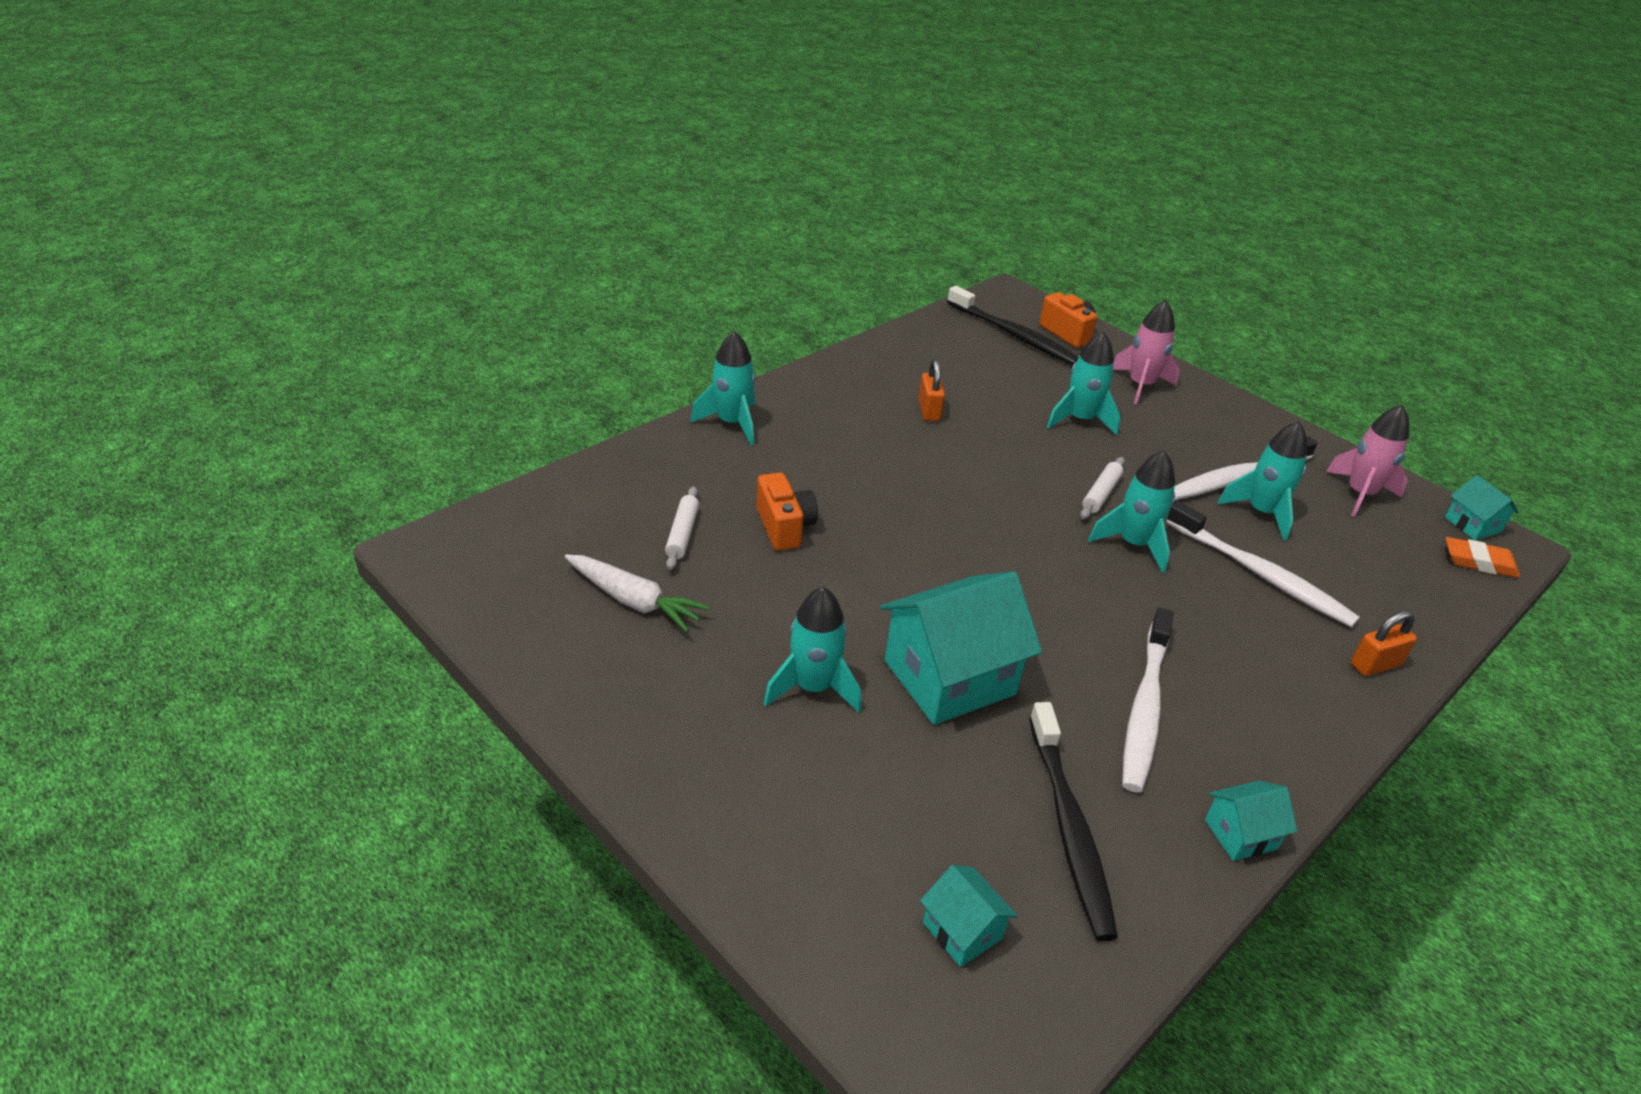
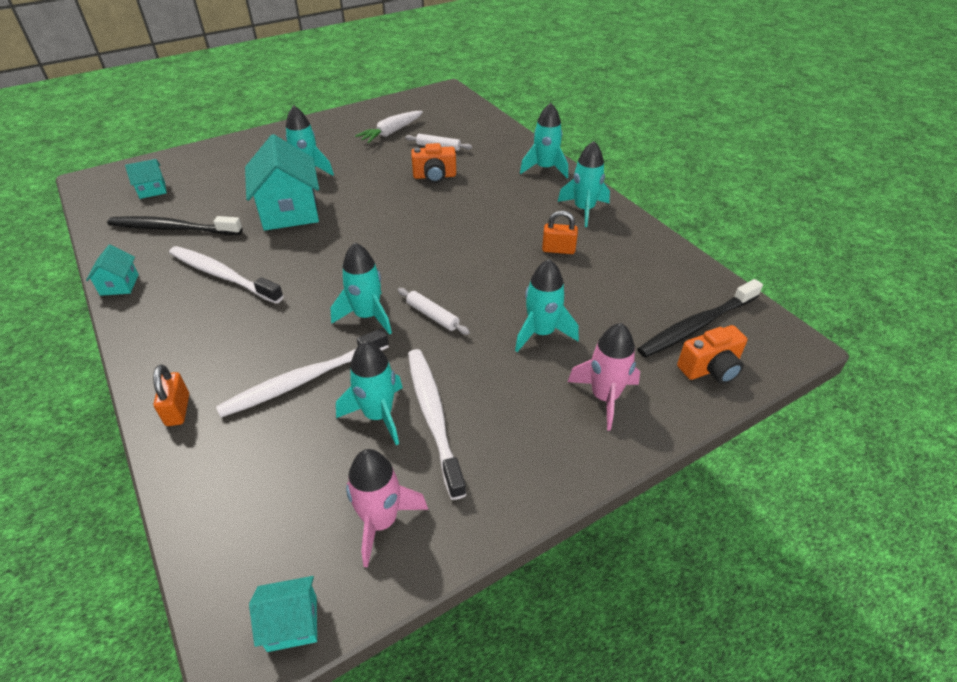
camera: 105 degrees right, 5 degrees up
(833, 392) = (584, 210): none -> turquoise rocket
(1479, 562) = (236, 584): orange eraser -> none

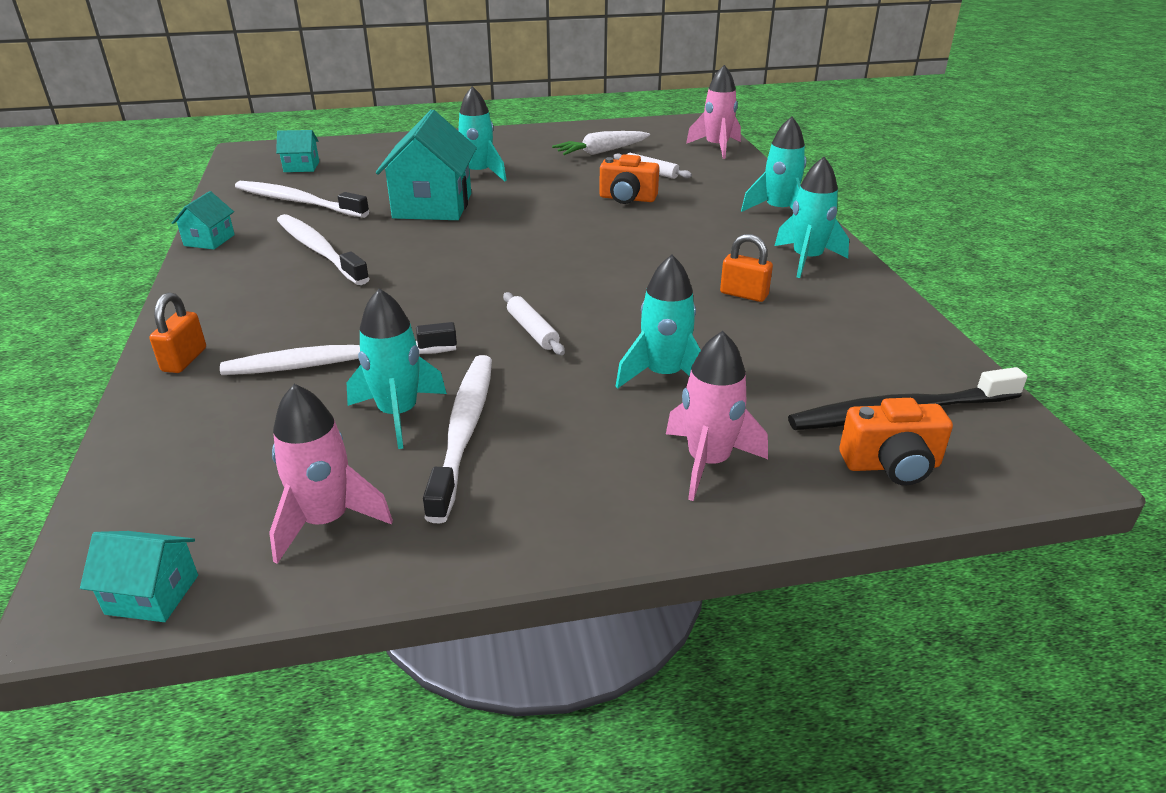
camera: 20 degrees right, 10 degrees down
(173, 228) = (298, 202): black toothbrush -> white toothbrush
(367, 316) = (453, 316): turquoise rocket -> none
(473, 114) = (716, 147): none -> pink rocket

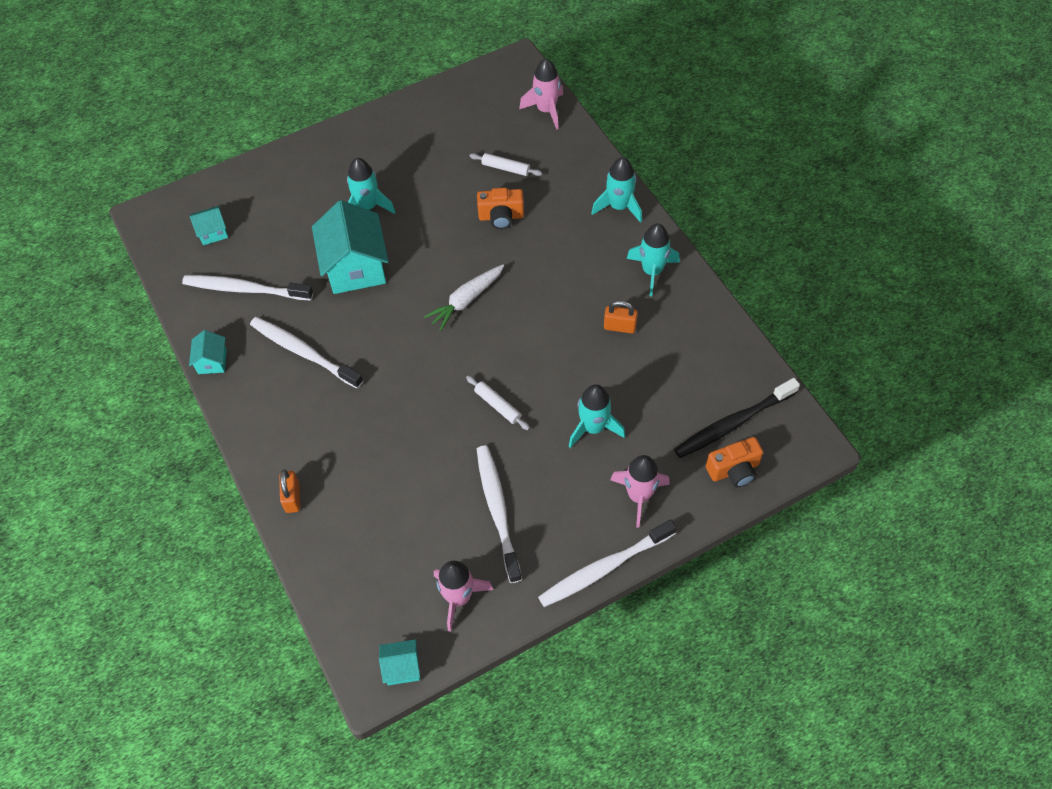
camera: 15 degrees left, 25 degrees up
(336, 361) = (390, 472): white toothbrush -> white toothbrush (604, 568)
(398, 414) = (453, 507): turquoise rocket -> none
(601, 152) = (453, 142): white carrot -> white carrot (466, 300)

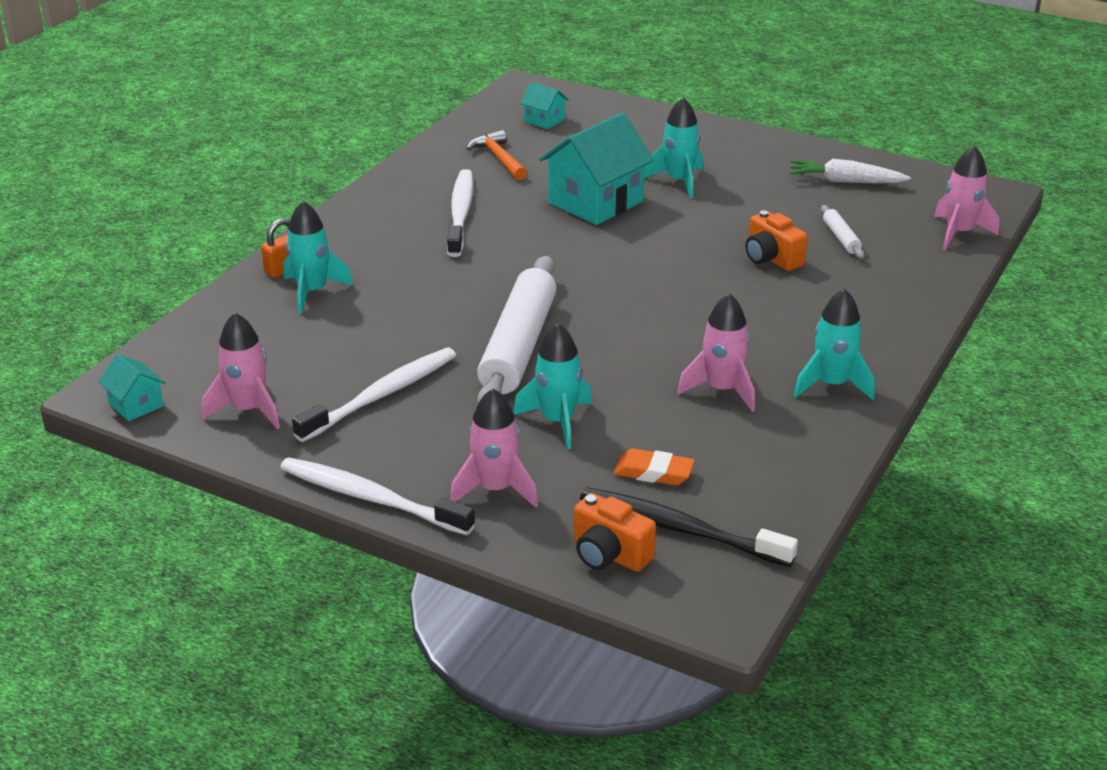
camera: 55 degrees right, 25 degrees down
(212, 361) = (398, 173): turquoise house -> none
(245, 289) = (499, 158): white toothbrush -> orange hammer
(466, 300) = (633, 278): white carrot -> white carrot (845, 181)
(497, 405) = (518, 346): white rolling pin -> white rolling pin, size x2.35
(619, 206) = (894, 328): turquoise rocket -> turquoise rocket (312, 292)
(619, 326) = (721, 390): orange padlock -> pink rocket
(675, 407) = (653, 472): none -> orange eraser

